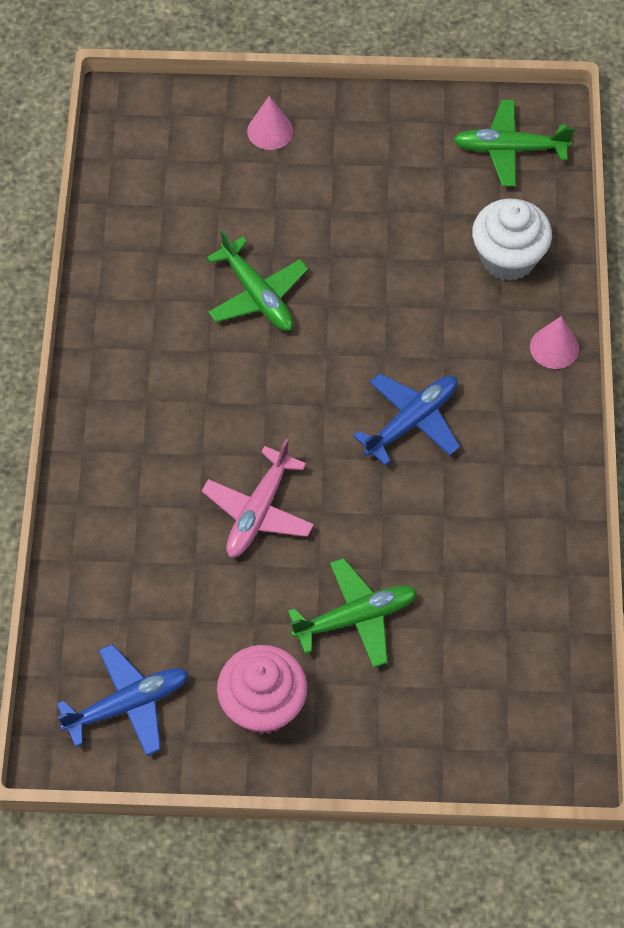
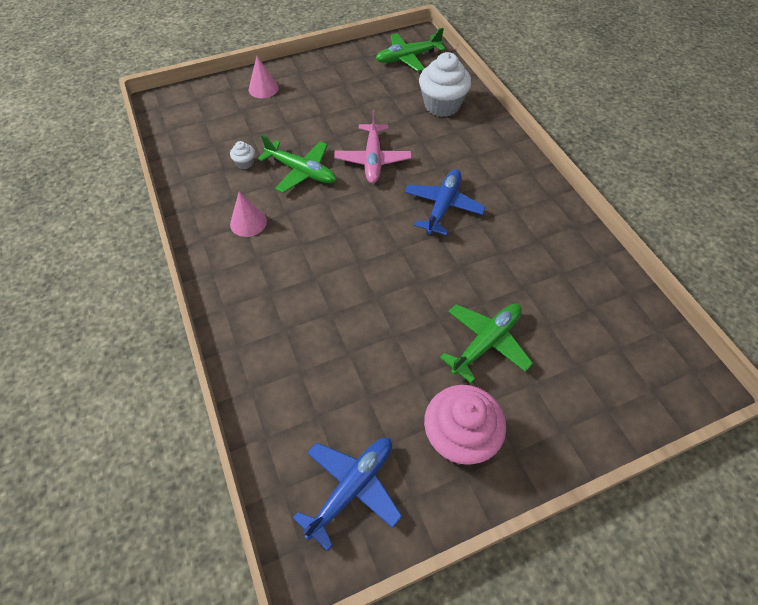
camera: 25 degrees left, 5 degrees down
(190, 253) = (245, 163): none -> white cupcake
(258, 511) = (375, 298): pink plane -> pink plane (373, 159)
(554, 347) = (500, 139): pink cone -> pink cone (248, 222)

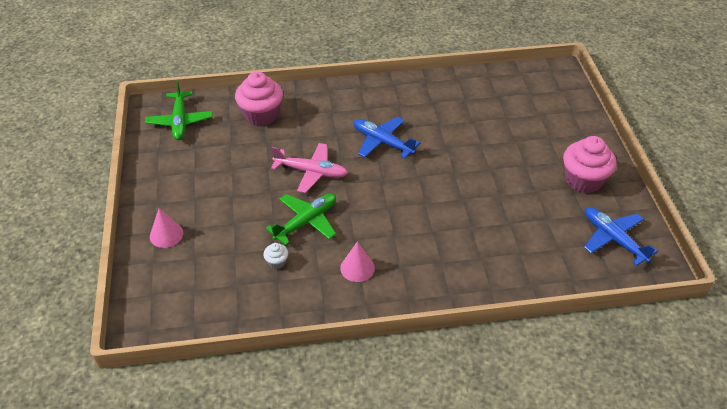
camera: 75 degrees left, 10 degrees down
(442, 105) = (261, 115): white cupcake -> pink cupcake
(486, 343) = (514, 150): green plane -> none

